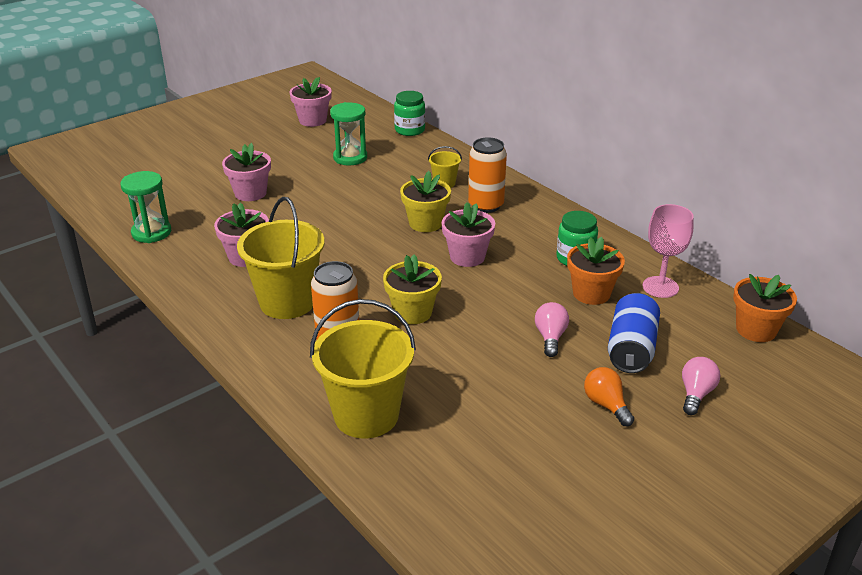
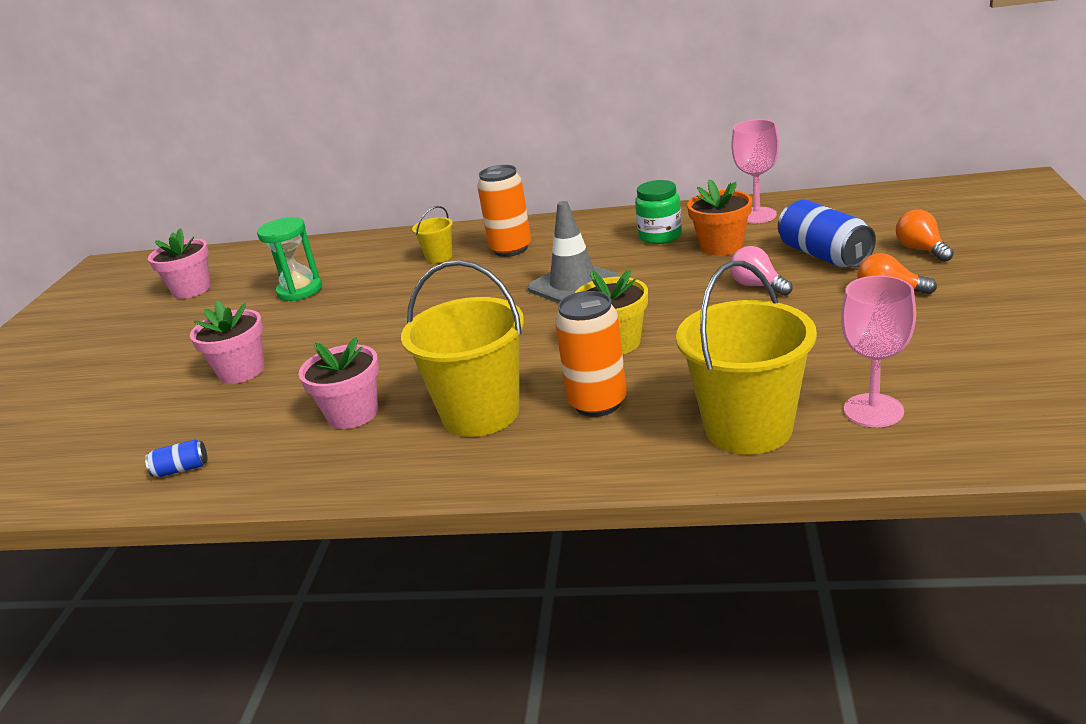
camera: 40 degrees left, 5 degrees down
(151, 232) = (181, 469): green hourglass -> blue can
(409, 130) = (320, 245): green jar -> none
(425, 223) = (484, 287): yellow flower pot -> none
(436, 461) = (873, 410): none -> pink goblet
(467, 257) = (574, 284): pink flower pot -> grey traffic cone
(696, 394) = (921, 250): pink light bulb -> orange light bulb
(756, 330) = (867, 199): orange flower pot -> none

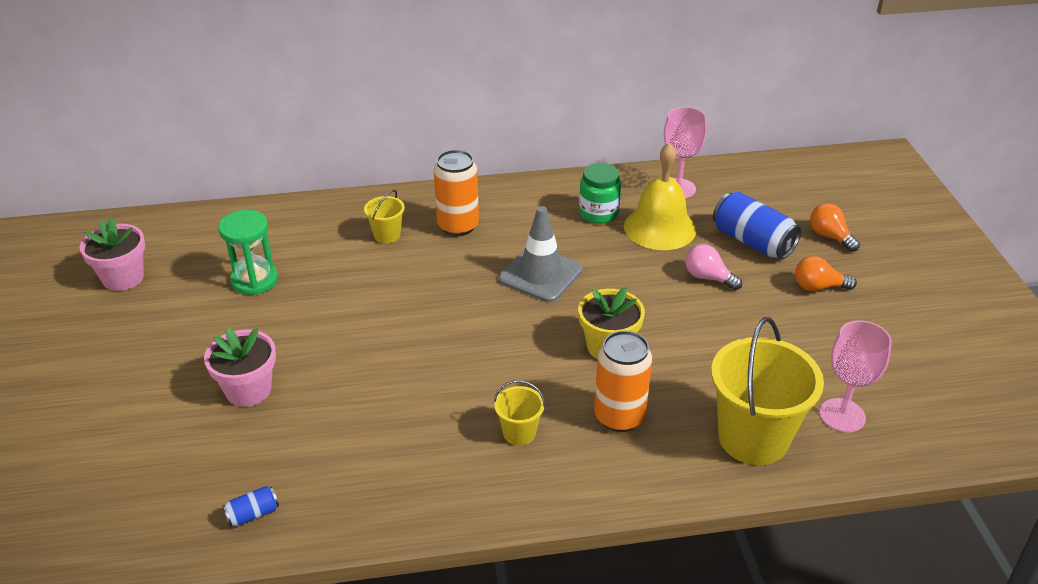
camera: 20 degrees left, 10 degrees up
(352, 414) = (395, 439): pink flower pot -> none
(480, 413) = (519, 433): yellow bucket -> yellow bucket, size x0.47
(721, 246) = (659, 228): orange flower pot -> yellow bell

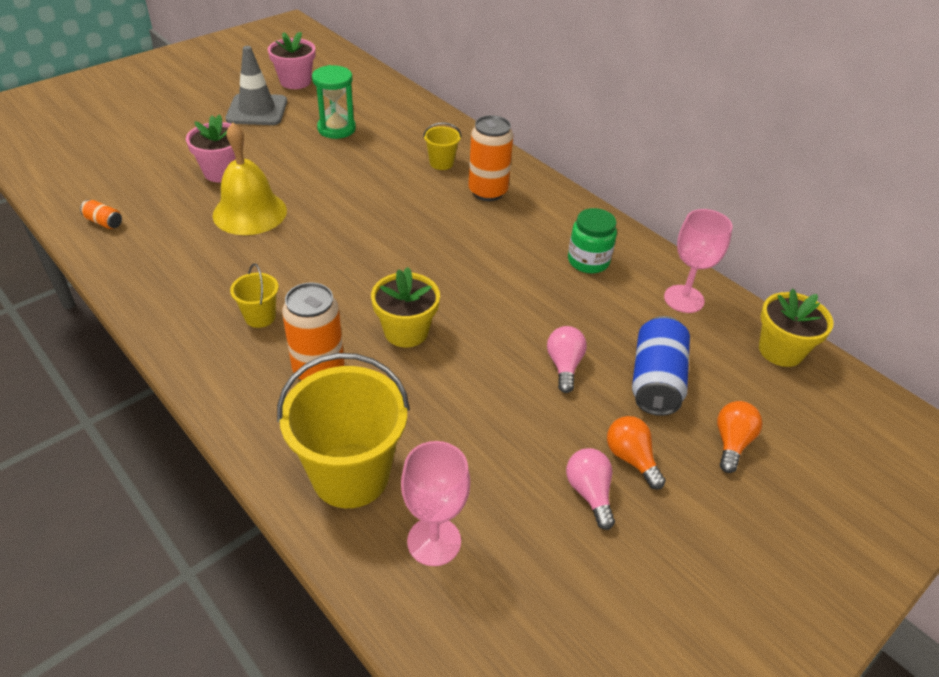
camera: 55 degrees right, 5 degrees up
(253, 514) = (104, 222): blue can -> orange can
(540, 274) = (468, 258): grey traffic cone -> grey traffic cone (257, 110)
(659, 228) = (608, 307): yellow bell -> yellow bell (250, 212)
(760, 174) = (780, 350): none -> yellow flower pot
(838, 320) = (589, 493): none -> pink light bulb

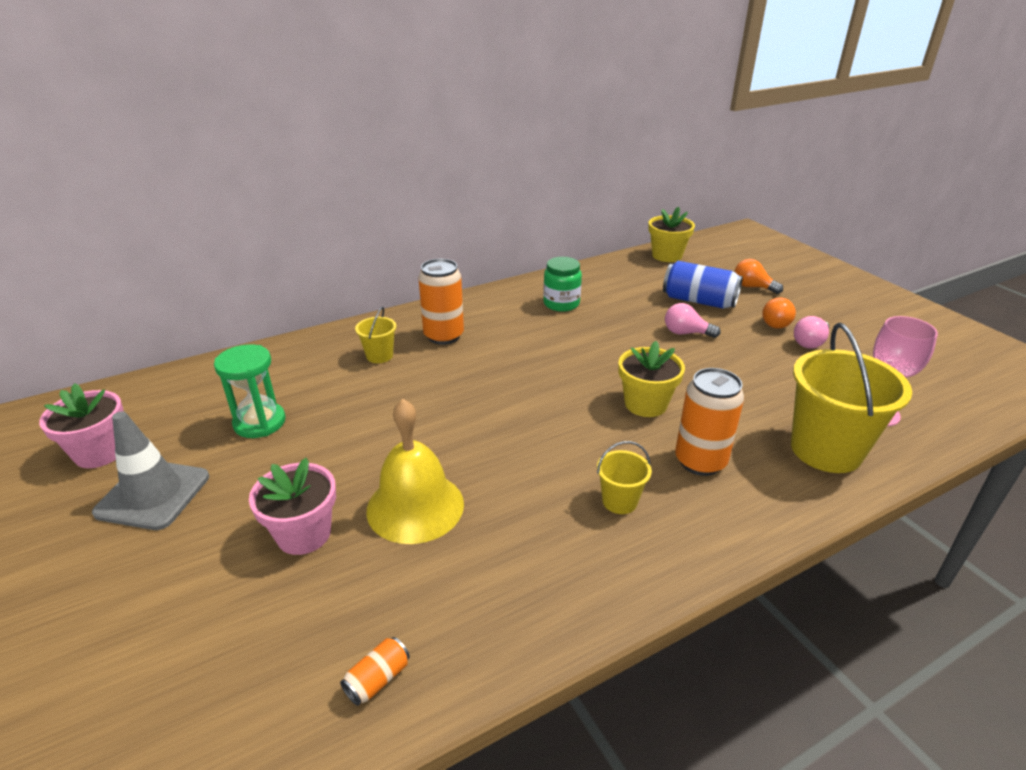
camera: 75 degrees left, 10 degrees down
(589, 493) = (810, 343): pink light bulb -> pink light bulb turned 45 degrees counterclockwise
(631, 458) = (774, 322): orange light bulb -> orange light bulb turned 60 degrees counterclockwise
(684, 299) = (612, 276): pink goblet -> none

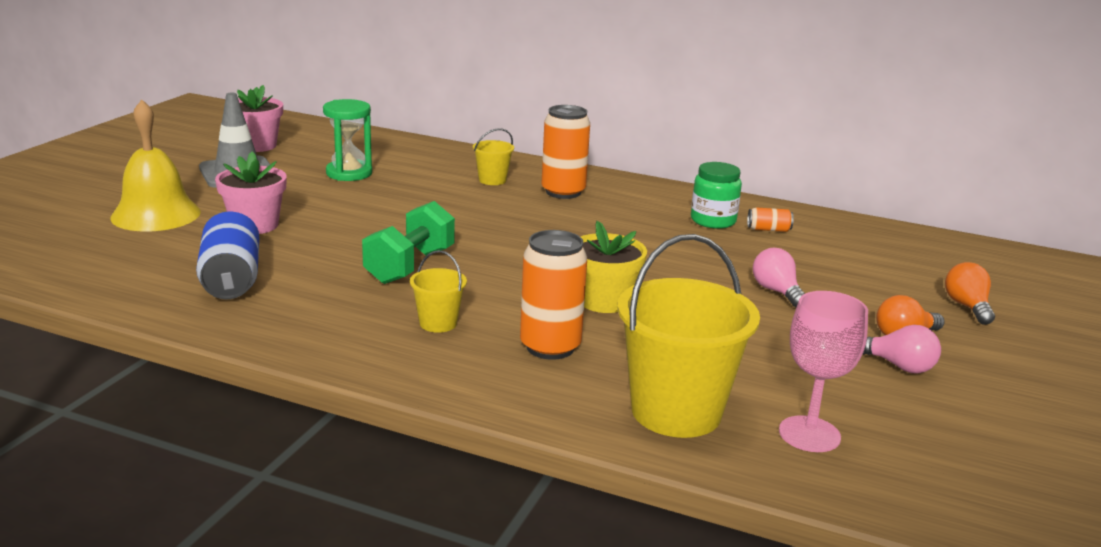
camera: 50 degrees right, 10 degrees down
(378, 679) = (153, 289): orange can -> orange can (768, 229)
(415, 506) = (327, 250): yellow bell -> yellow bell (156, 214)
(500, 471) = (410, 266): none -> green dumbbell
(667, 255) = (934, 244): yellow flower pot -> none
(699, 301) = (863, 284): blue can -> blue can (231, 279)
(810, 343) = (898, 366): pink light bulb -> pink light bulb turned 150 degrees counterclockwise

